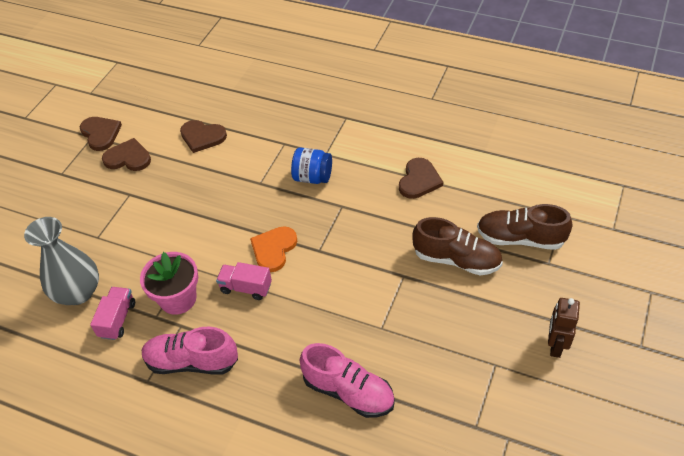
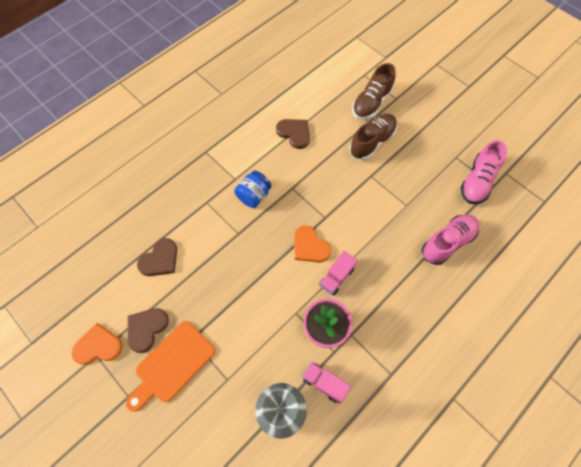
camera: 70 degrees left, 15 degrees up
(100, 134) = (98, 346): brown heart -> orange heart
(100, 190) = (172, 364): none -> orange cutting board
(192, 361) = (387, 336): pink shoe -> pink shoe (477, 181)
(555, 345) = (454, 123): brown robot -> none

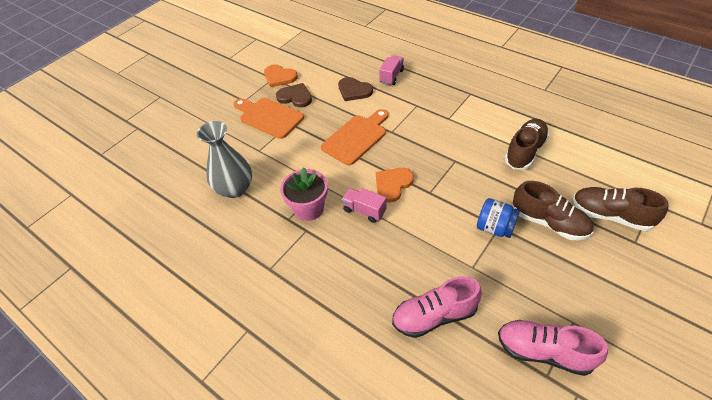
camera: 85 degrees right, 15 degrees down
(98, 346) = (279, 77): orange heart -> orange heart turned 135 degrees clockwise
(237, 269) = (356, 138): none -> orange cutting board
(254, 196) = (435, 134): blue jar -> blue jar (495, 228)
(294, 133) = (524, 151): brown heart -> brown shoe
(324, 383) = (259, 215): pink truck -> pink truck (391, 76)
(447, 243) = (434, 316): pink shoe -> pink shoe turned 120 degrees clockwise

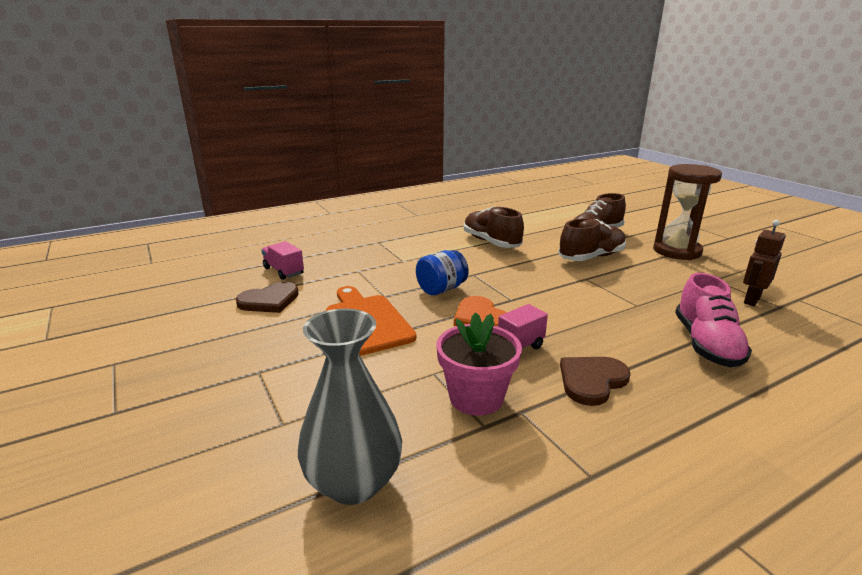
camera: 70 degrees left, 25 degrees down
(269, 117) = (210, 390): orange cutting board -> none
(279, 77) = (124, 355): orange heart -> none
(295, 97) = (203, 351): brown heart -> brown heart (591, 381)
(495, 228) = (586, 280): blue jar -> blue jar (441, 289)
(544, 351) = (751, 300): pink shoe -> brown robot
(625, 287) = (677, 251): none -> brown hourglass

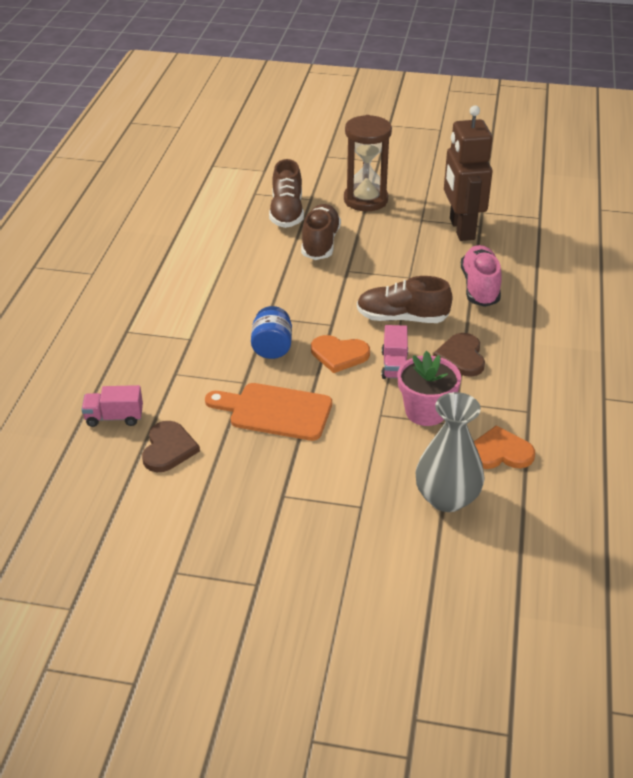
camera: 50 degrees left, 15 degrees up
(485, 488) = (500, 452): none -> orange heart
(491, 242) = (223, 271): brown shoe -> brown shoe (402, 318)
(706, 344) = (480, 287): pink shoe -> pink shoe turned 135 degrees counterclockwise
(751, 300) = (461, 229): brown robot -> brown robot, size x1.87

